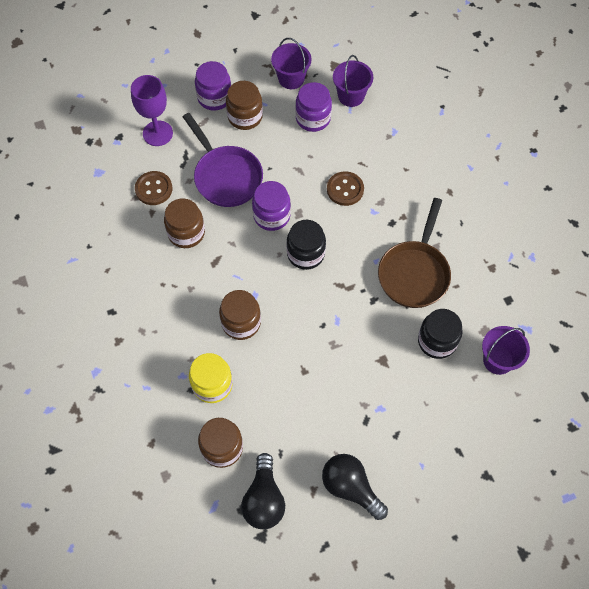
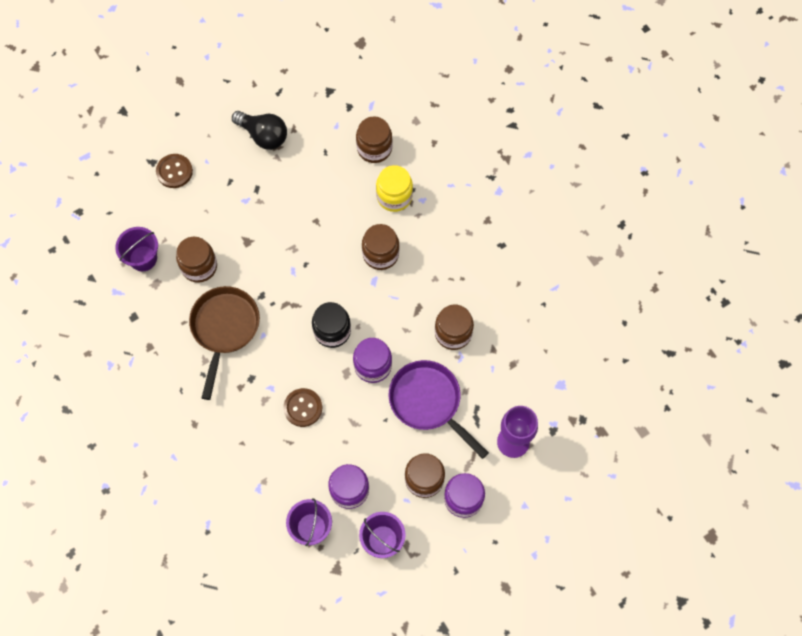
camera: 170 degrees right, 5 degrees up
(154, 189) = (498, 375): brown button -> brown button (174, 171)
(264, 499) = (332, 116): black light bulb -> none
(437, 341) = (199, 266): black jar -> brown jar

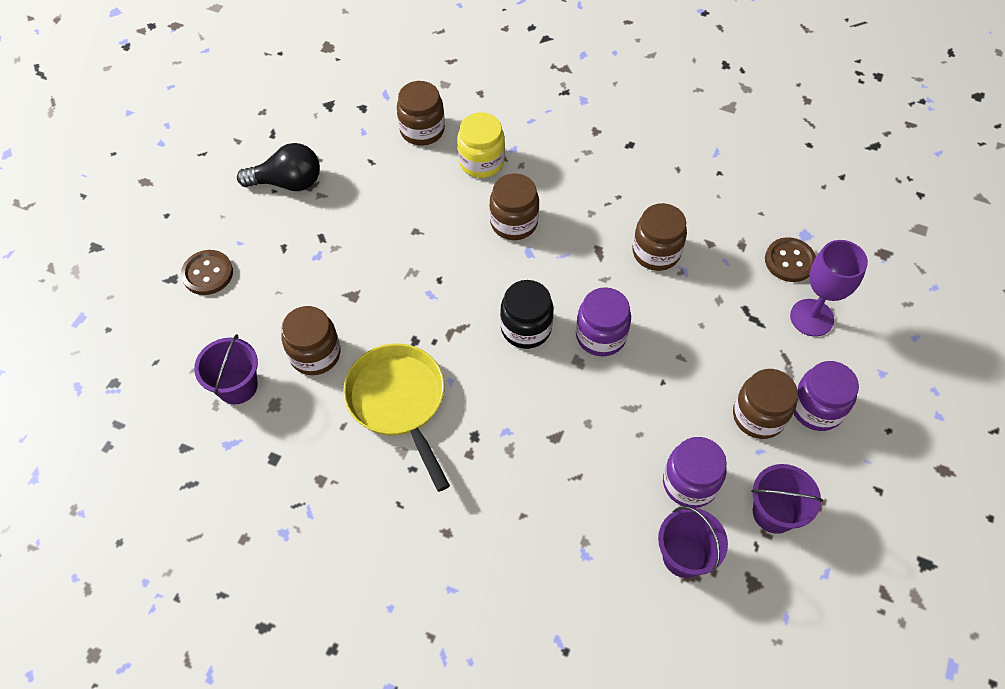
camera: 35 degrees left, 10 degrees down
(224, 328) = (399, 402): brown pan -> yellow pan
(303, 408) = (561, 429): brown button -> brown button (789, 261)
(428, 402) = (691, 334): purple pan -> none

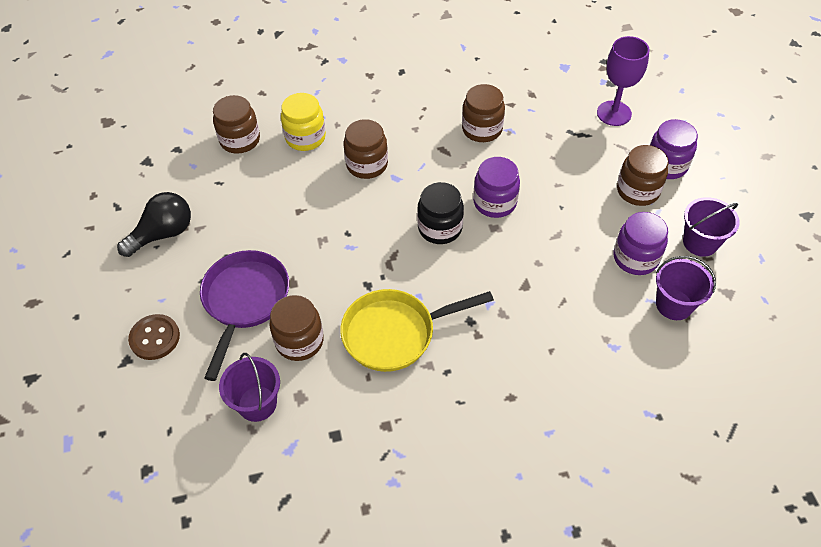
camera: 35 degrees left, 5 degrees down
(302, 287) = (245, 301): none -> purple pan
(399, 402) = (395, 333): yellow pan -> yellow pan turned 45 degrees counterclockwise
(789, 261) = (569, 87): brown button -> none

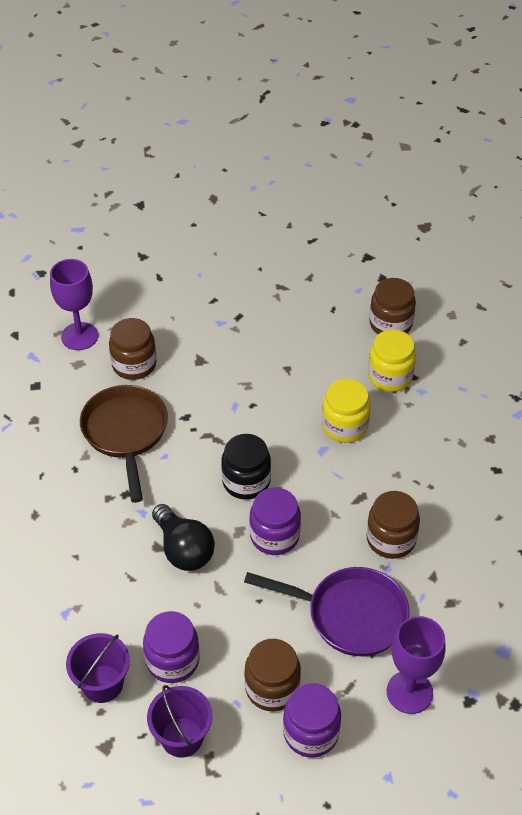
camera: 95 degrees right, 5 degrees down
(155, 338) = (160, 272): brown button -> none
(163, 234) = (273, 272): black light bulb -> black light bulb (183, 549)
(245, 301) = (186, 328): purple pan -> purple pan (350, 615)
(257, 403) = (79, 336): purple bucket -> purple goblet
(367, 164) = (344, 426): brown jar -> yellow jar
(395, 333) = (125, 433): yellow pan -> brown pan

